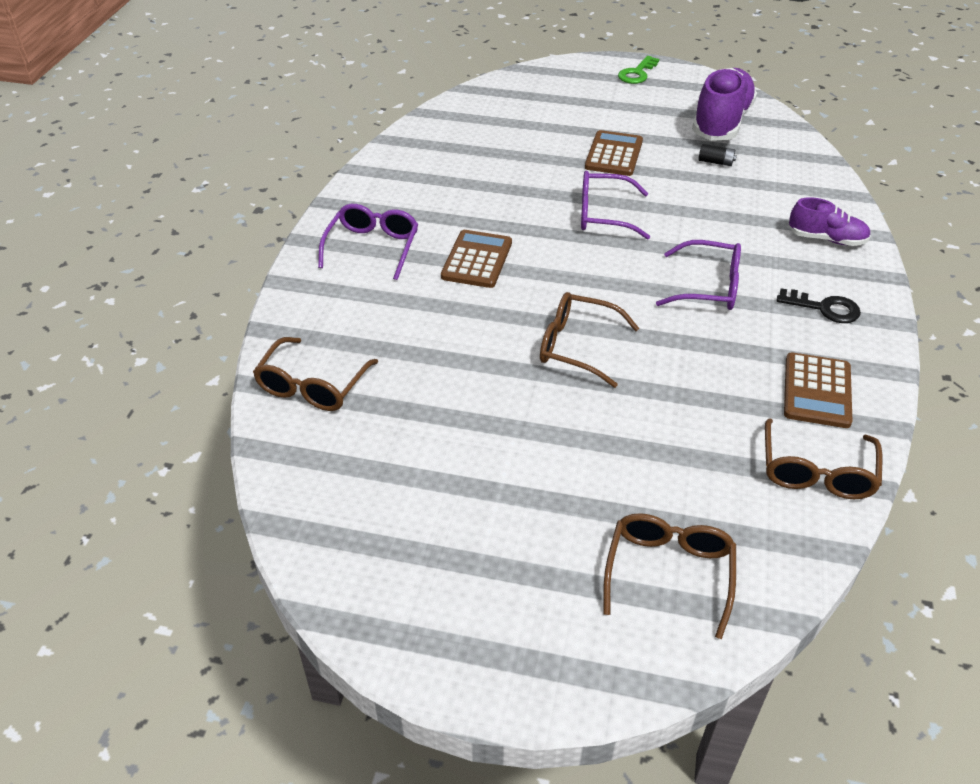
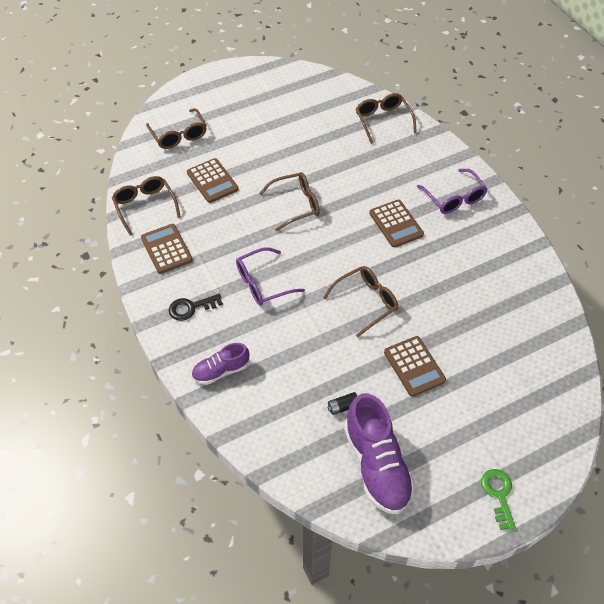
camera: 140 degrees right, 10 degrees up
(603, 215) = (366, 302): purple glasses -> brown glasses
(672, 449) = (212, 181): none -> brown calculator

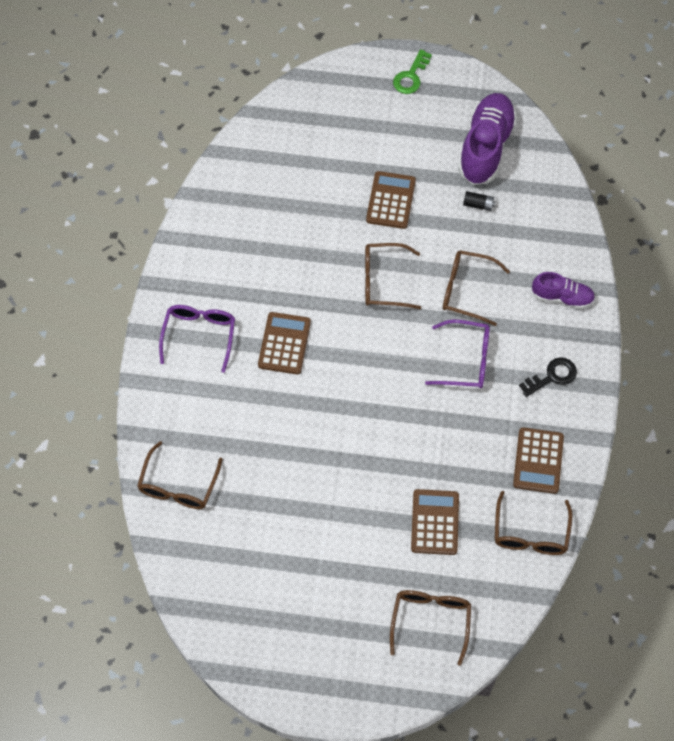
camera: 145 degrees left, 10 degrees up
(191, 308) = (552, 376): black key -> black key turned 45 degrees counterclockwise
(296, 205) = (366, 431): brown glasses -> brown glasses (466, 290)

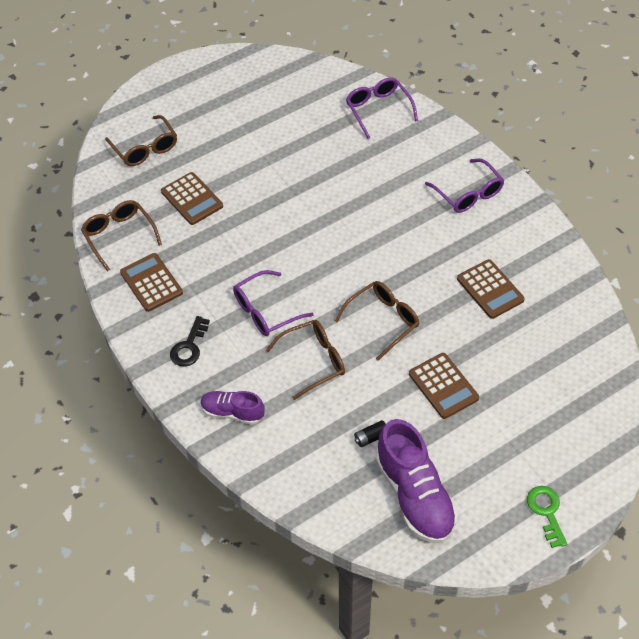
camera: 140 degrees right, 10 degrees down
(178, 486) = (378, 109): brown glasses -> purple glasses
(284, 343) = (406, 229): brown calculator -> brown calculator (490, 289)
(562, 297) = (232, 412): purple shoe -> purple shoe turned 45 degrees clockwise

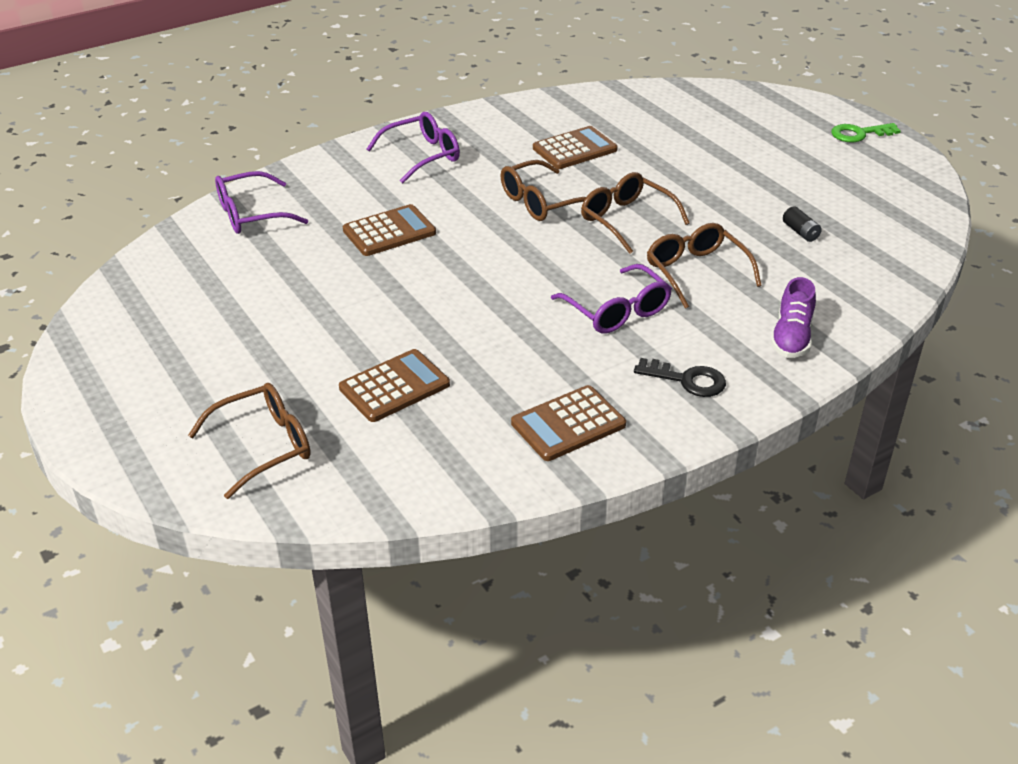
camera: 90 degrees left, 15 degrees down
(119, 236) = (466, 467): brown glasses -> brown glasses (540, 202)
(414, 495) = (868, 206): purple shoe -> none
(443, 386) = (717, 183): brown calculator -> brown calculator (389, 231)

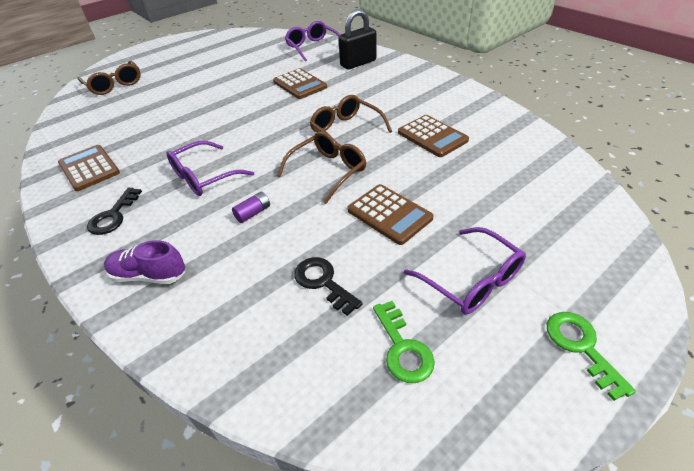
camera: 85 degrees right, 5 degrees up
(346, 178) = (358, 63): none -> black padlock
(394, 386) = (147, 109): brown calculator -> brown calculator (389, 214)
(423, 155) = (395, 81): purple glasses -> purple glasses (472, 280)
(696, 272) = (253, 213): brown glasses -> purple battery
(800, 232) = (323, 282): black battery -> black key
(868, 201) = (403, 348): none -> green key

